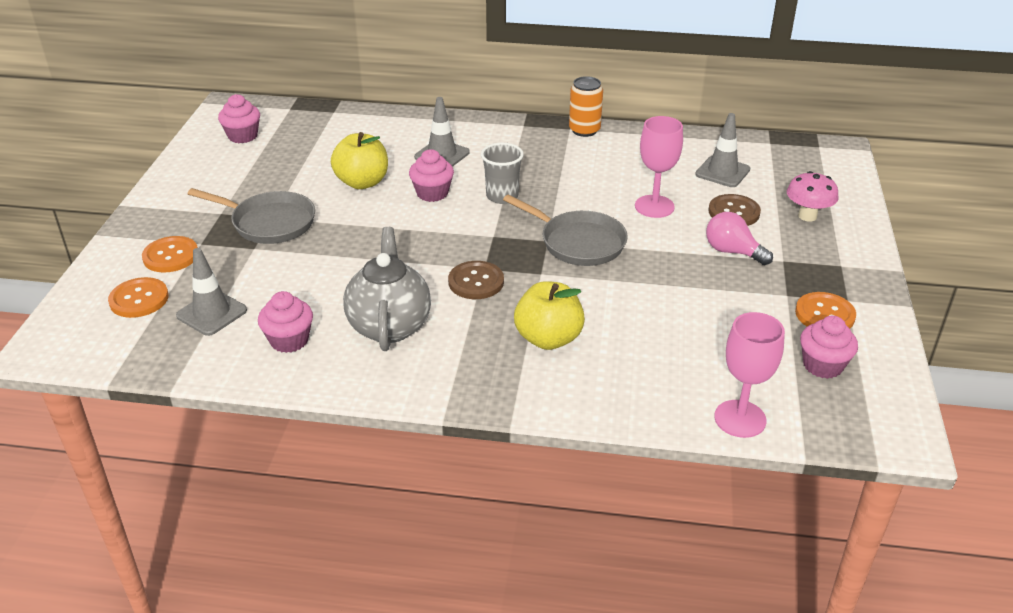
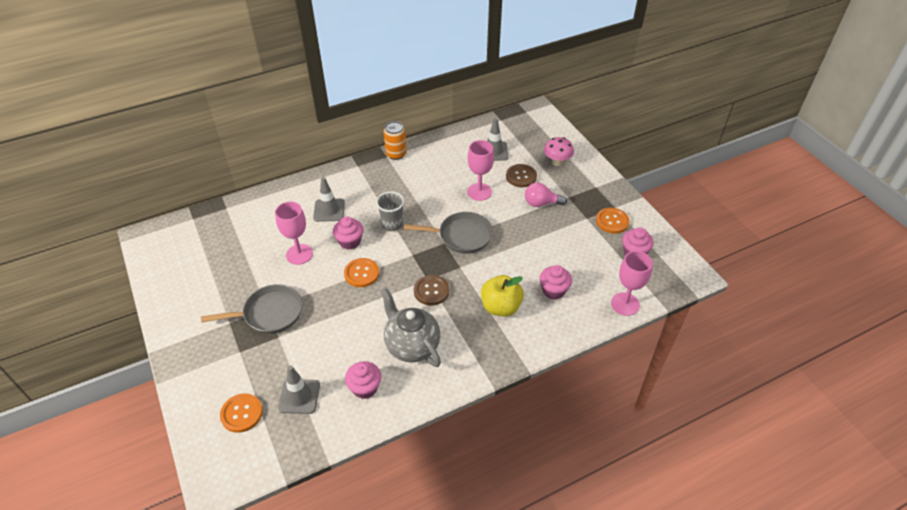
camera: 35 degrees left, 10 degrees up
(171, 256) = (229, 371): orange button -> orange button (361, 273)
(243, 136) = (182, 256): pink cupcake -> pink cupcake (553, 290)
(362, 182) = (299, 254): yellow apple -> pink goblet

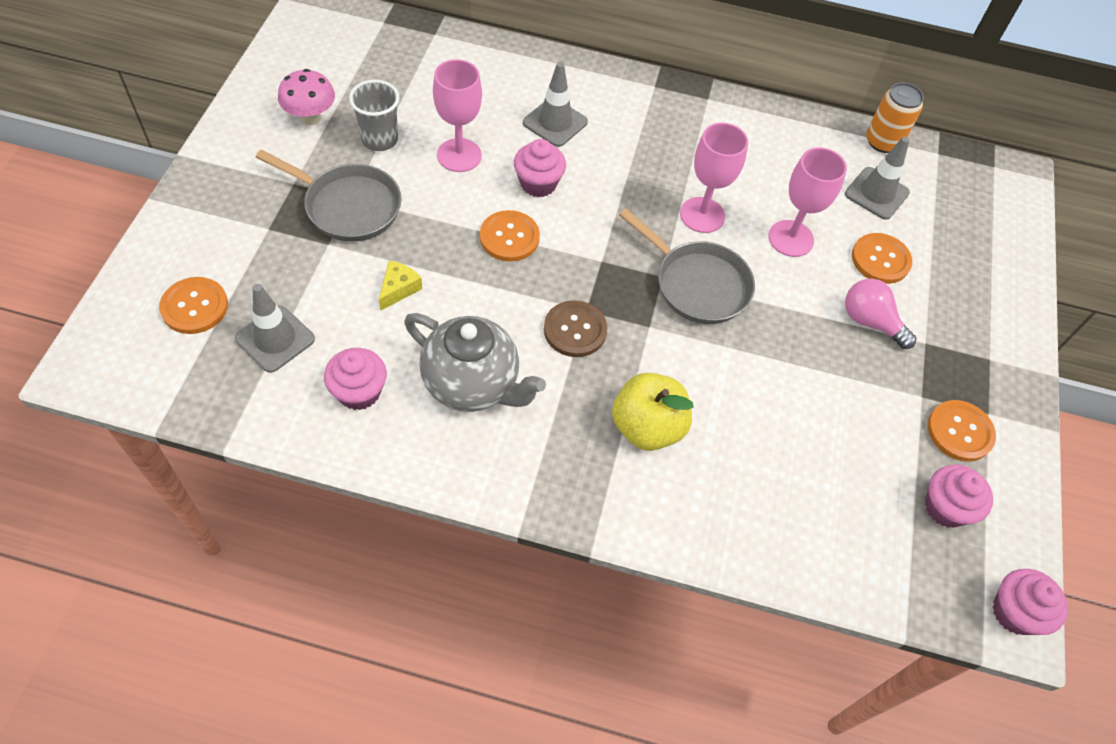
camera: 35 degrees right, 10 degrees up
(334, 331) = (398, 289): none -> yellow cheese
(392, 224) = (618, 199): grey cup -> grey cup (379, 139)
(396, 154) = (725, 104): orange can -> orange can (882, 142)
(412, 346) = (472, 384): grey teapot -> grey teapot turned 120 degrees clockwise
(521, 176) = (880, 260): brown button -> orange button
(553, 290) = (751, 464): pink cupcake -> pink cupcake (1014, 612)
(557, 162) = (963, 277): pink mushroom -> pink mushroom (311, 117)
(625, 304) = (843, 573): pink goblet -> pink goblet (702, 215)

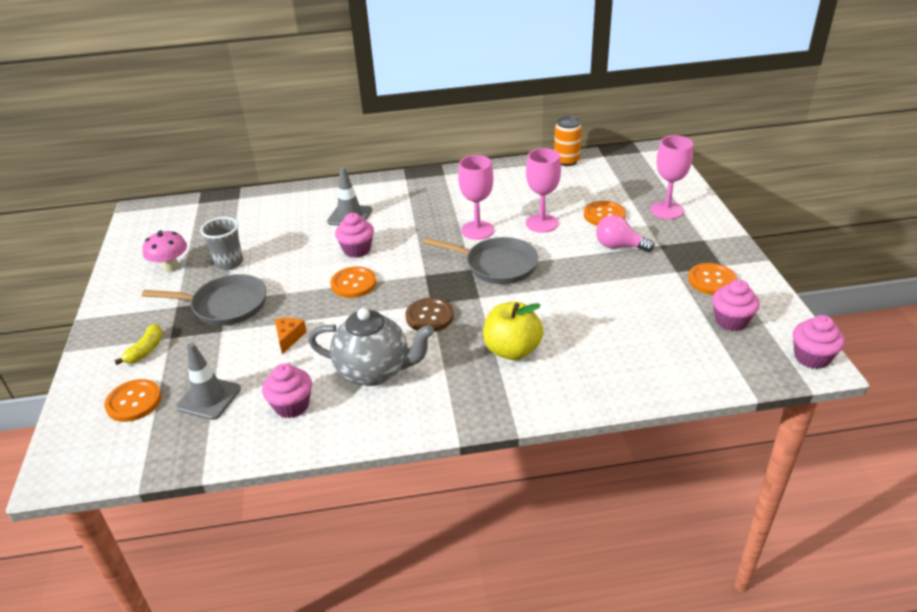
camera: 15 degrees left, 20 degrees down
(235, 236) = (146, 350): none -> yellow banana
(398, 289) = (289, 337): yellow cheese -> orange cheese
(459, 155) = (292, 253): pink goblet -> pink goblet (667, 210)
(876, 193) = (580, 185): grey traffic cone -> none

